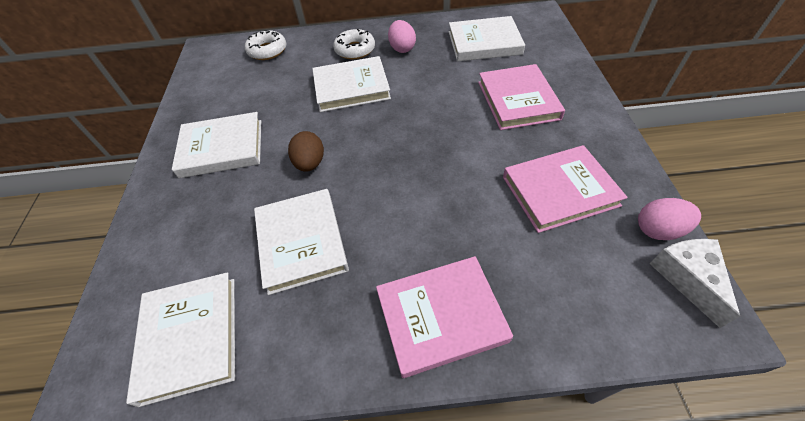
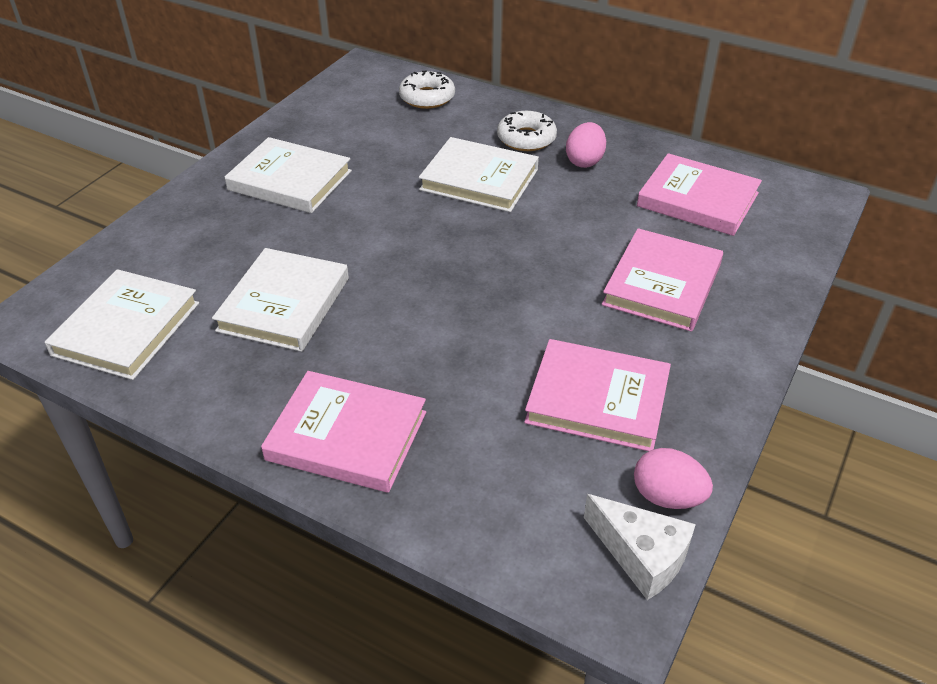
camera: 30 degrees right, 10 degrees down
(310, 163) = (360, 237): brown egg -> none
(484, 43) = (697, 200): white book -> pink book
(687, 278) = (641, 555): white cheese -> white cheese turned 105 degrees clockwise

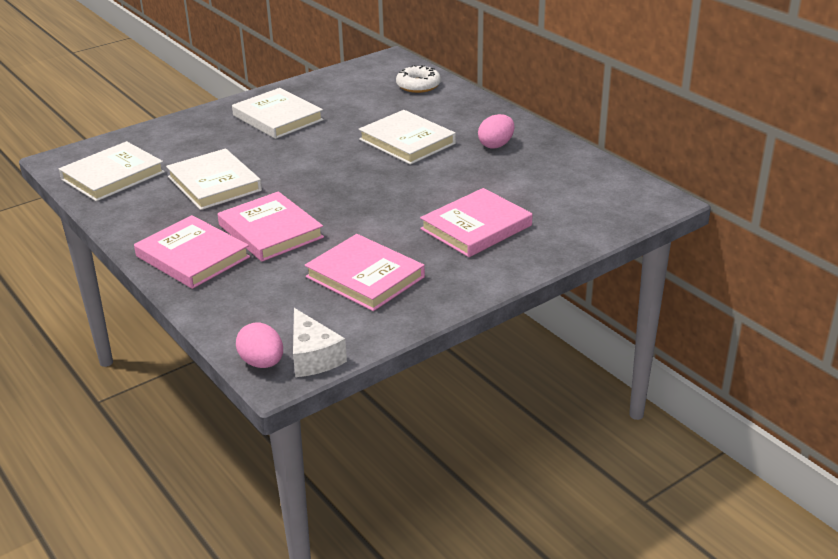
camera: 25 degrees right, 10 degrees down
(284, 304) = (214, 184): white book -> white book turned 75 degrees counterclockwise
(526, 138) = (466, 123): white donut -> none
(667, 497) = (359, 335): pink egg -> pink egg (262, 363)
(697, 200) = (558, 184): pink book -> pink book (270, 231)

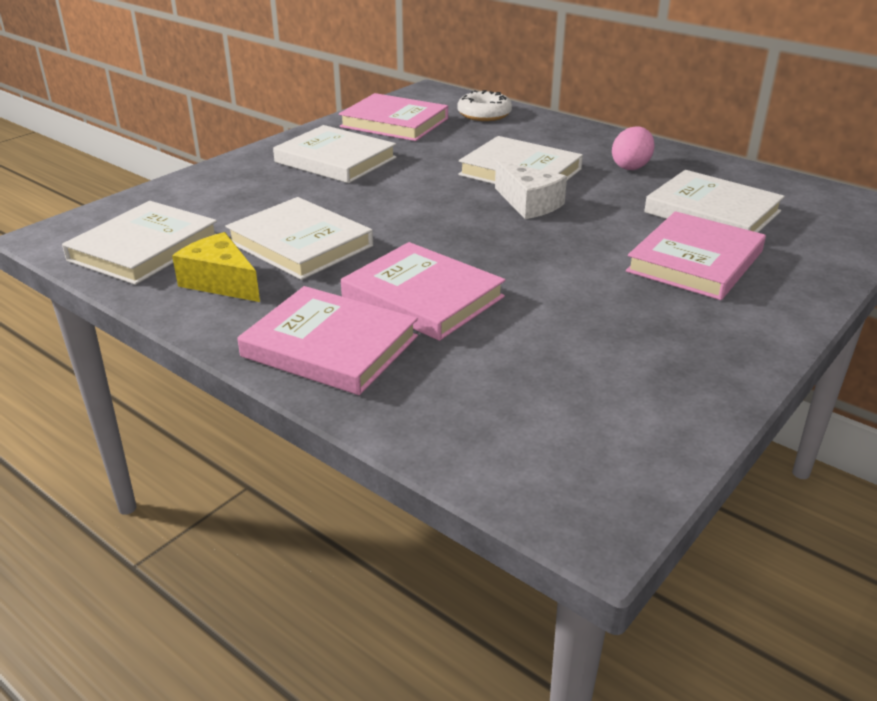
camera: 15 degrees left, 0 degrees up
(149, 206) = (220, 282): none -> yellow cheese
(262, 363) = (554, 504): pink egg -> none
(313, 357) = (627, 480): white cheese -> white cheese (529, 204)
(365, 277) = (605, 344): pink book -> pink book (394, 123)
(524, 190) = (712, 212): none -> white book

